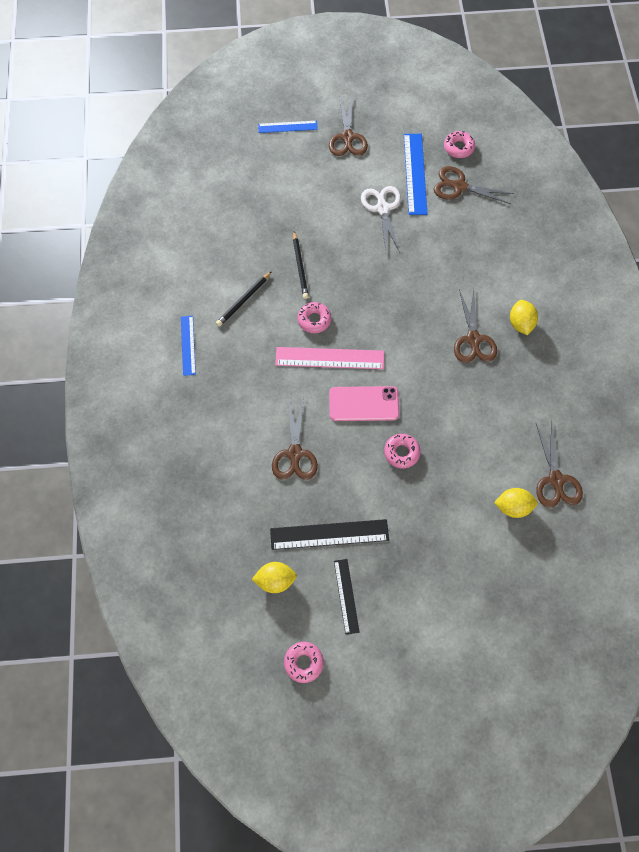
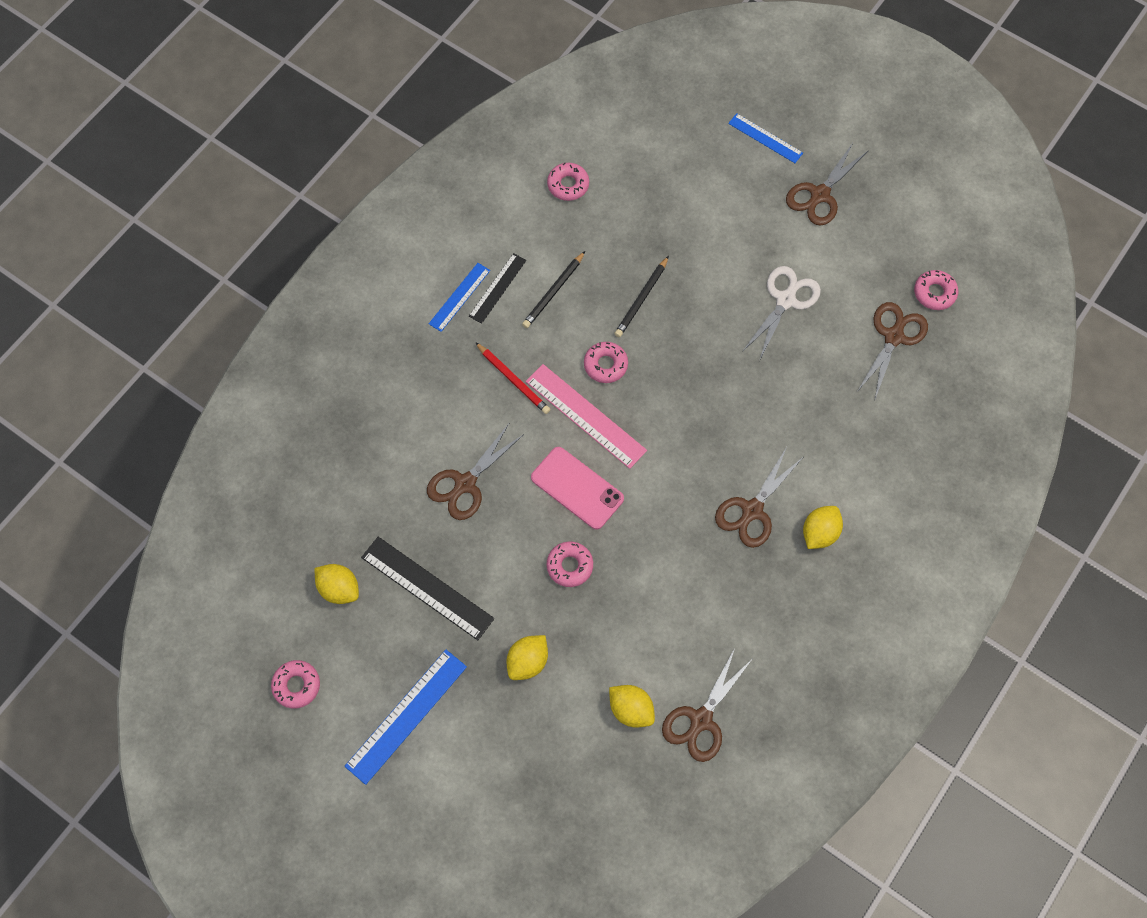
camera: 40 degrees right, 0 degrees up
(195, 232) = (568, 185): none -> pink donut
(243, 300) = (553, 292): black pencil -> black pencil turned 45 degrees counterclockwise
(267, 370) = (513, 380): none -> red pencil
(346, 596) = (390, 658): black ruler -> black ruler (497, 288)
(415, 174) = (857, 287): blue ruler -> blue ruler (406, 716)
(429, 528) = (528, 662): none -> yellow lemon
(459, 186) = (894, 337): brown scissors -> brown scissors turned 60 degrees clockwise

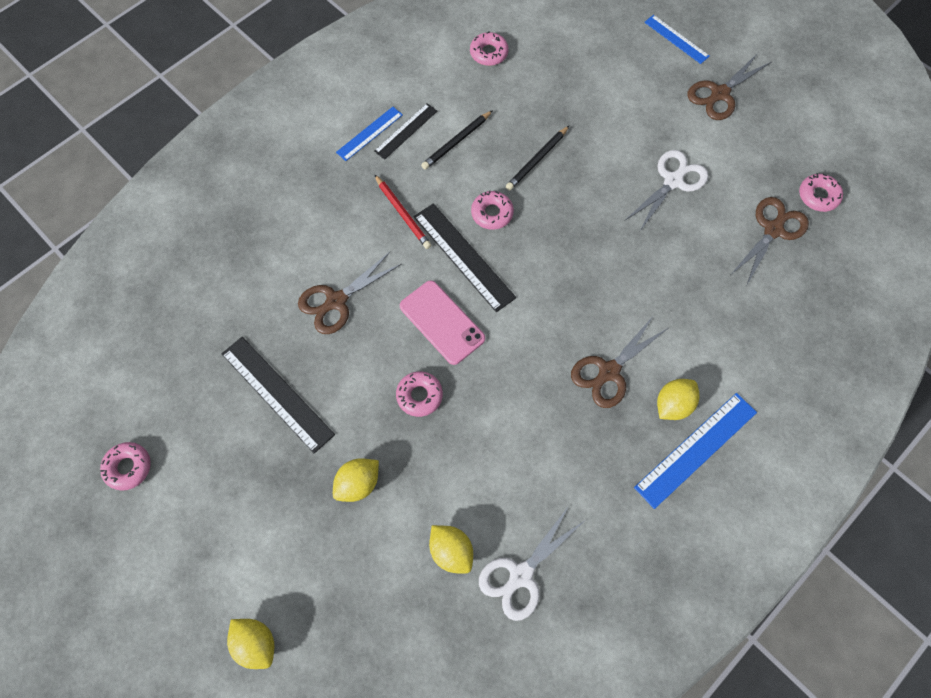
camera: 10 degrees right, 0 degrees up
(339, 589) = (193, 380): yellow lemon -> yellow lemon (256, 643)
(406, 716) = (226, 517): blue ruler -> blue ruler (696, 449)
(585, 416) = (463, 256): pink ruler -> black ruler
(701, 720) = (521, 575): brown scissors -> white scissors

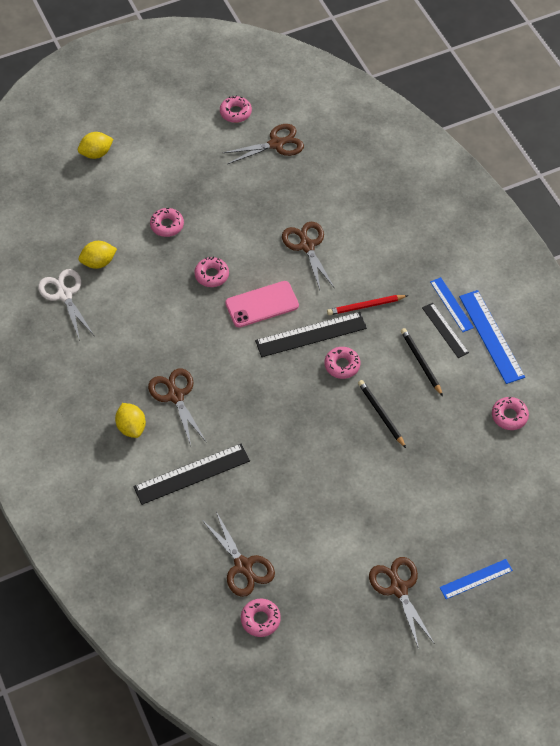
camera: 110 degrees right, 10 degrees down
(176, 393) = (276, 144): none -> brown scissors
(277, 393) = (250, 197): black ruler -> black ruler (192, 474)
(358, 483) = (167, 225): yellow lemon -> pink donut
(673, 181) = (321, 509): white scissors -> none
(696, 449) = (93, 428): blue ruler -> blue ruler (491, 336)

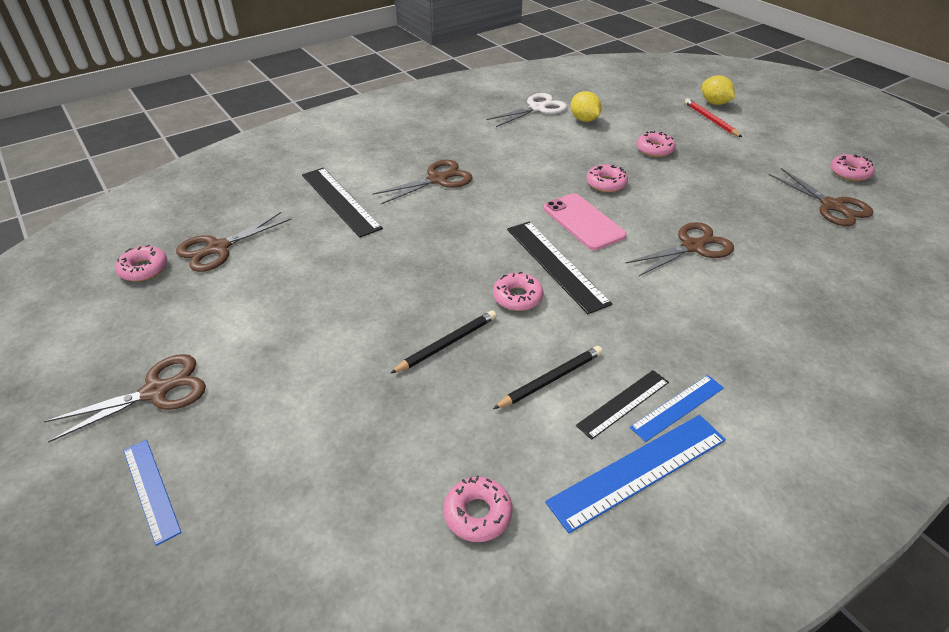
camera: 80 degrees right, 15 degrees down
(131, 427) = (394, 159): yellow lemon -> none
(365, 306) = (625, 309): red pencil -> red pencil (710, 120)

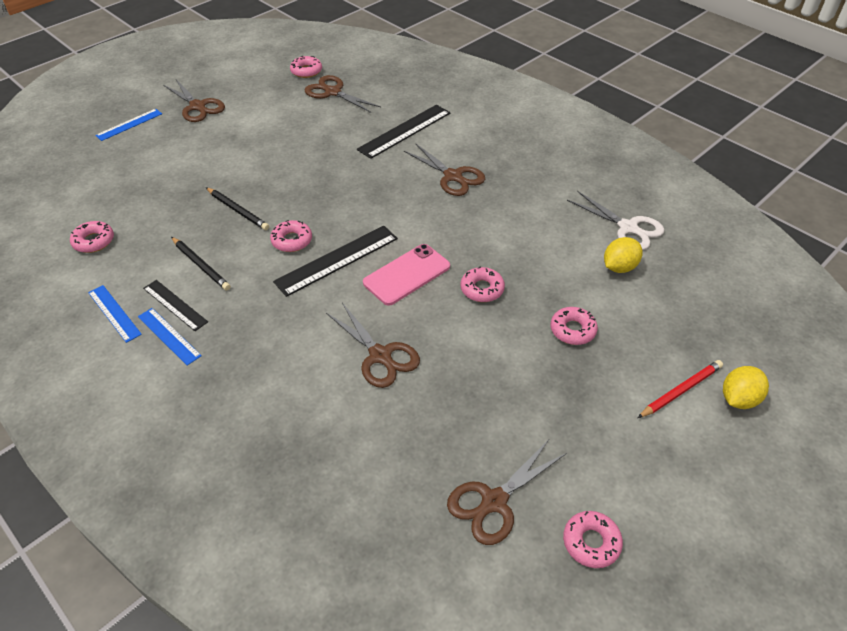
camera: 80 degrees right, 5 degrees up
(638, 470) = (114, 313): blue ruler -> blue ruler, size x0.62

